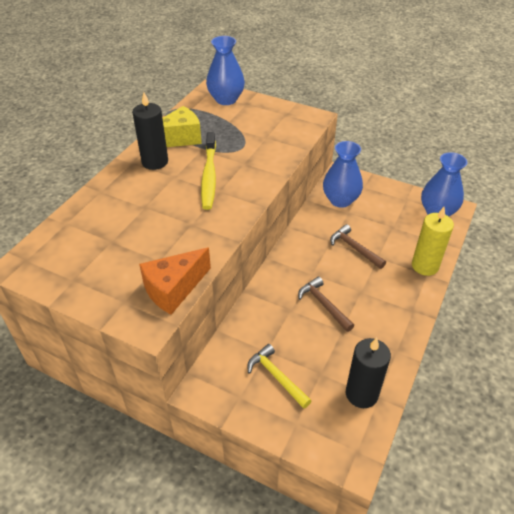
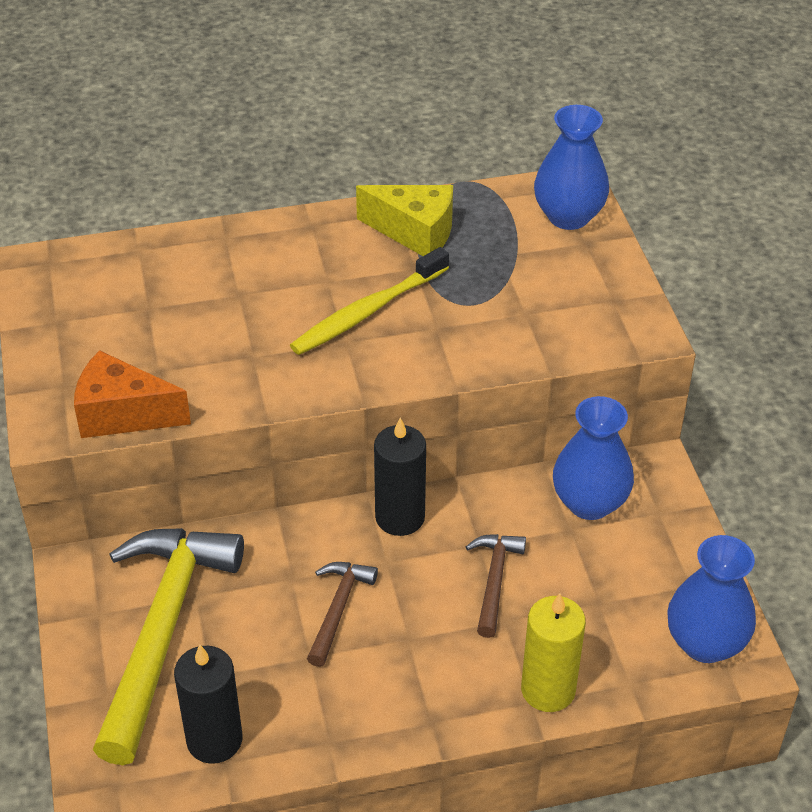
camera: 50 degrees right, 0 degrees up
(155, 162) = (337, 243): black candle -> black candle (400, 517)
(276, 377) = (162, 631): yellow hammer -> yellow hammer, size x2.15

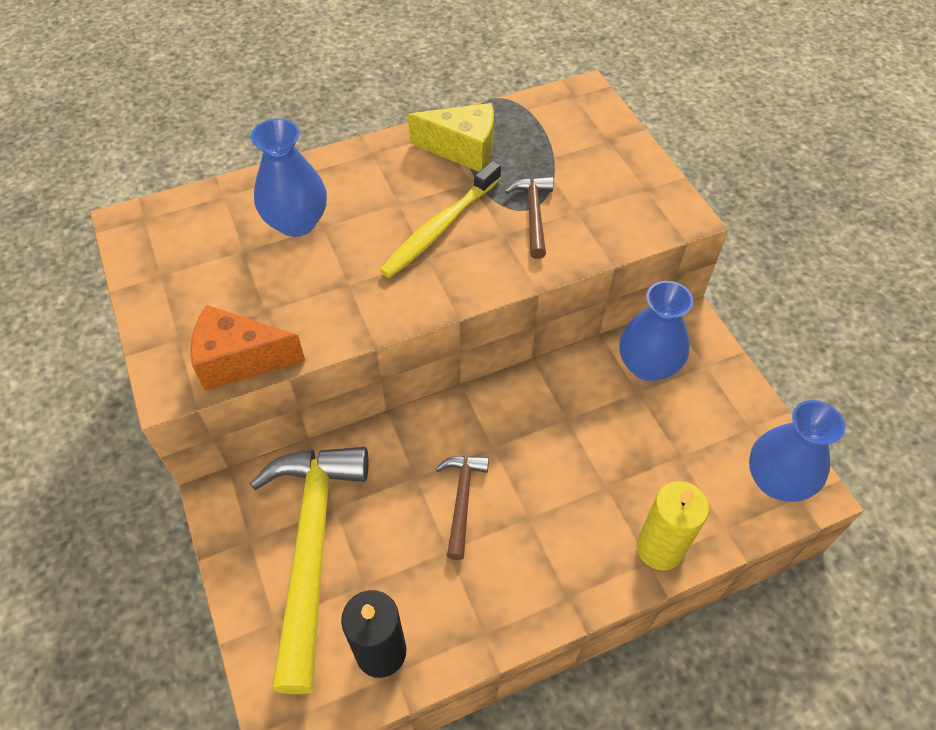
camera: 10 degrees left, 10 degrees up
(400, 517) = (494, 403): black candle -> none
(494, 581) = (588, 451): brown hammer -> brown hammer (533, 215)
(568, 216) = (587, 119): blue vase -> blue vase (296, 222)

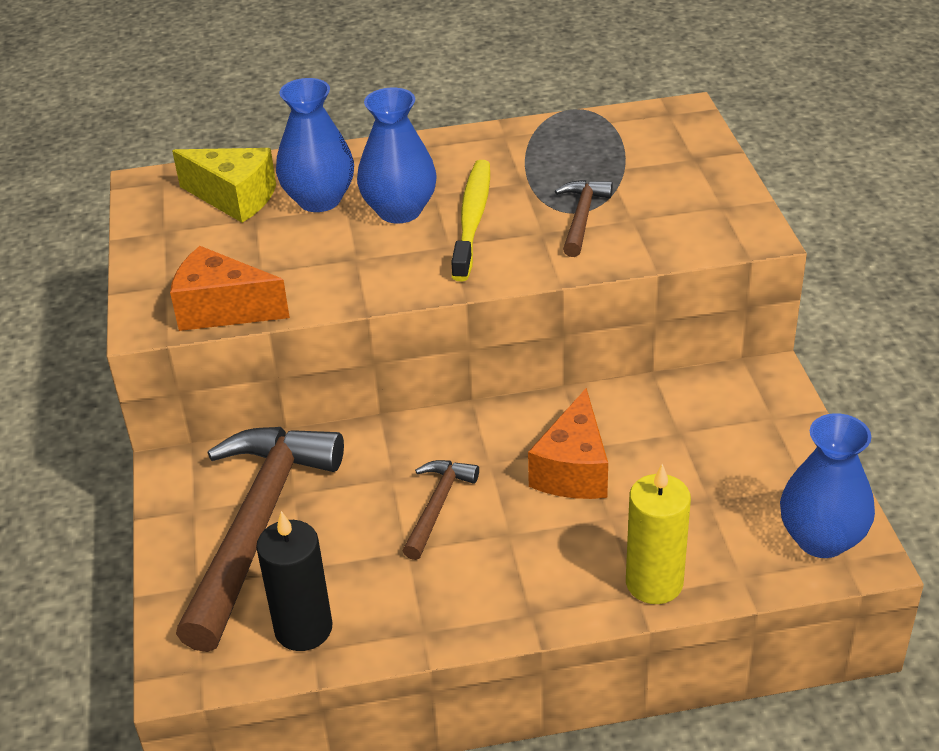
camera: 15 degrees right, 15 degrees down
(311, 549) = (257, 526): yellow hammer -> brown hammer
(440, 228) = (472, 219): yellow toothbrush -> yellow toothbrush turned 135 degrees clockwise
(463, 149) = (523, 152): yellow cheese -> yellow cheese (234, 198)
(564, 443) = (573, 470): none -> orange cheese
(647, 365) = (699, 408): blue vase -> blue vase (399, 211)

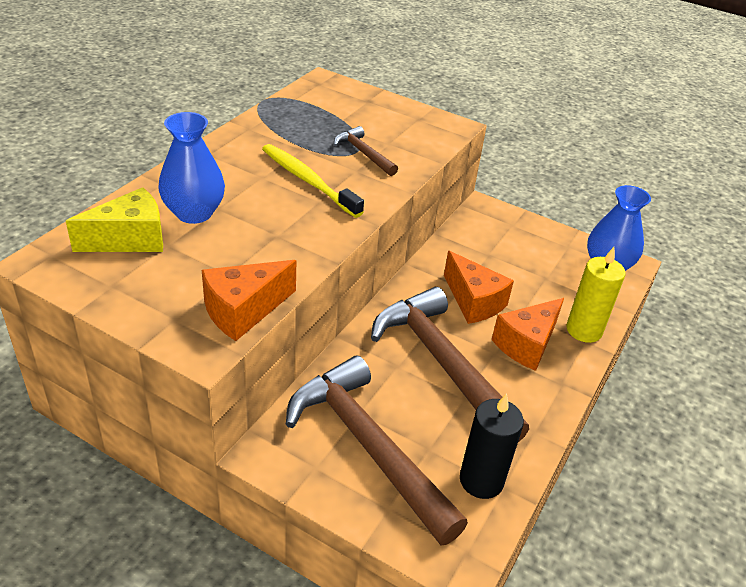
camera: 55 degrees left, 0 degrees up
(399, 211) = (257, 196): blue vase -> none
(437, 506) = (443, 364): brown hammer -> brown hammer, size x2.15
(558, 550) = (526, 344): none -> orange cheese

